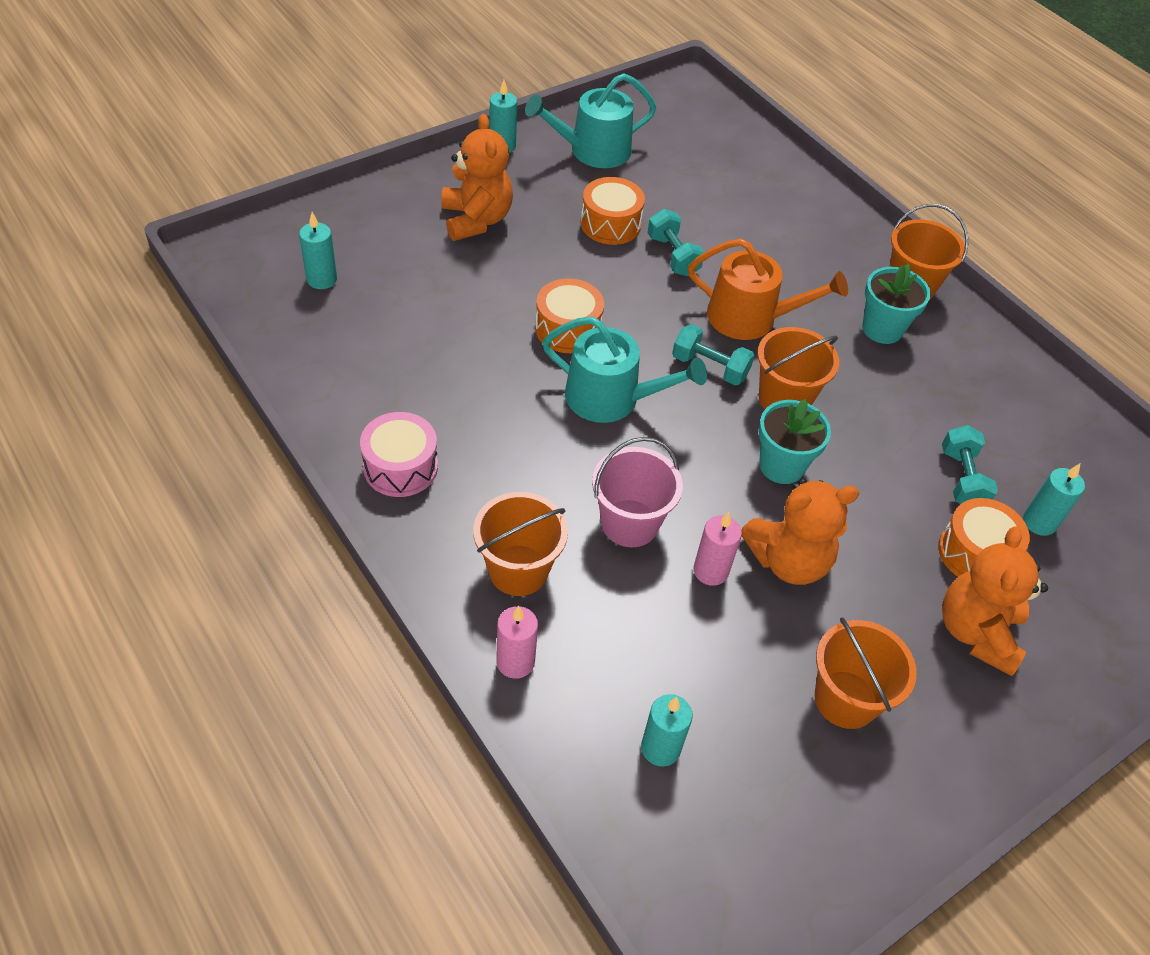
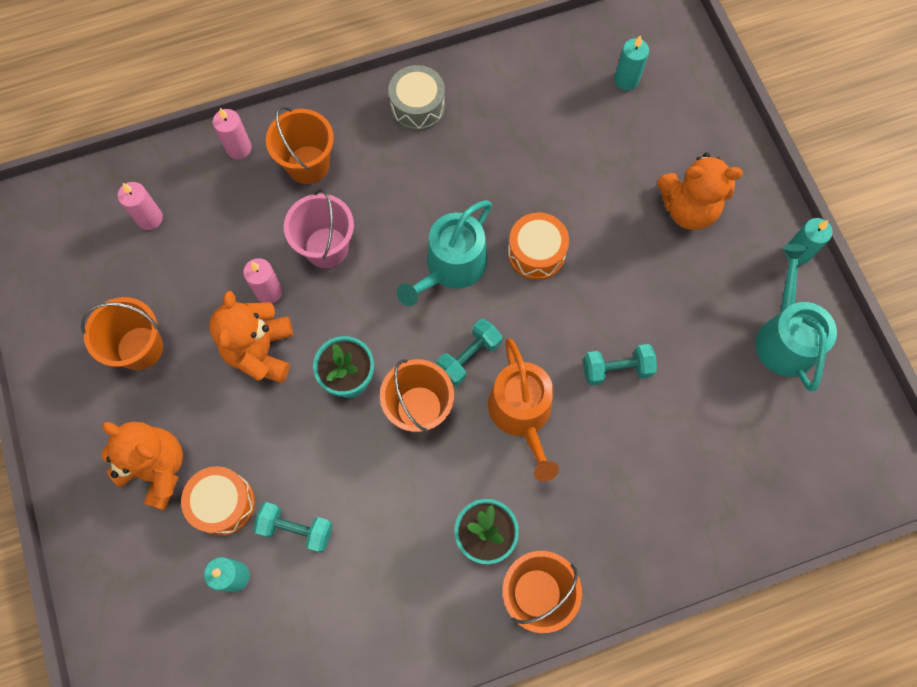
camera: 110 degrees right, 20 degrees up
(400, 467) = (418, 107): pink drum -> grey drum
(610, 224) = (669, 324): orange drum -> none
(660, 748) = (149, 218): turquoise candle -> pink candle
(750, 318) = (522, 413): orange watering can -> orange watering can turned 45 degrees counterclockwise

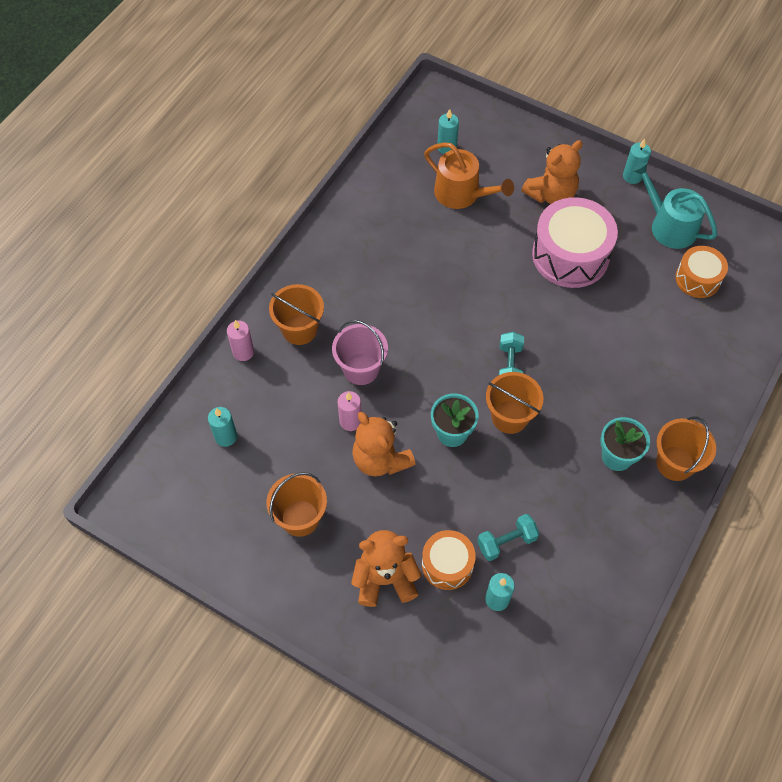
camera: 40 degrees left, 10 degrees down
(149, 218) = (226, 436): pink candle -> turquoise candle
(418, 107) = (336, 247): grey drum -> none
(451, 267) = (449, 324): turquoise watering can -> none
(522, 413) = (570, 374): orange watering can -> orange watering can (462, 194)
(536, 253) = (490, 280): orange drum -> orange drum (698, 279)
(616, 369) = (598, 310): turquoise dumbbell -> none
(644, 289) = (570, 255): none -> pink drum

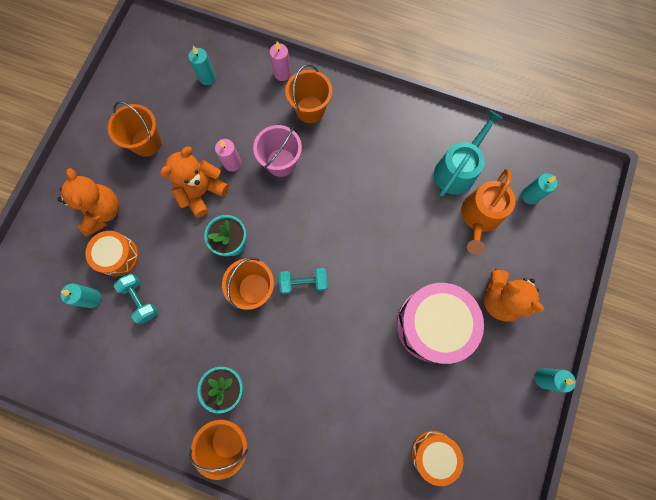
camera: 80 degrees right, 15 degrees up
(669, 225) = (491, 420): turquoise watering can -> turquoise watering can (457, 170)

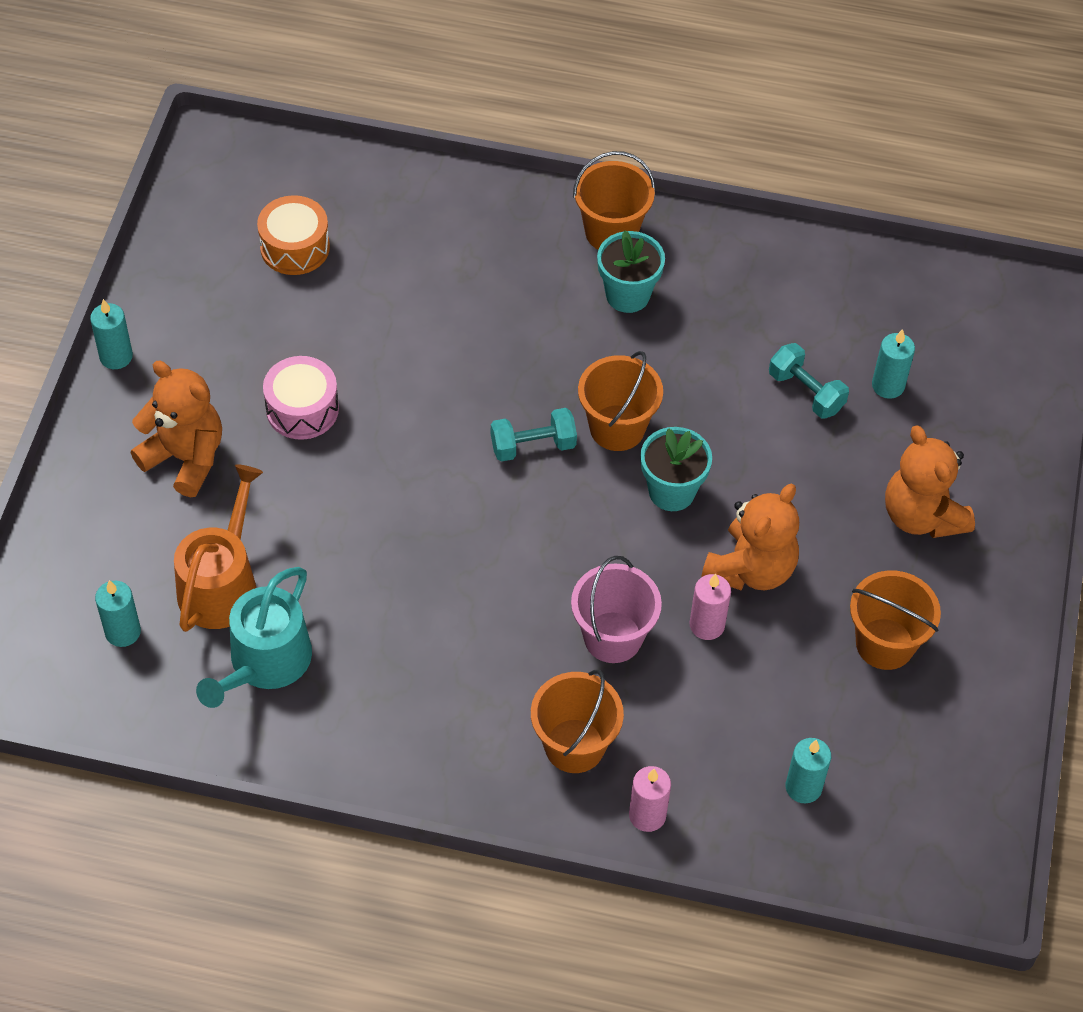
camera: 170 degrees right, 20 degrees down
(118, 256) = (868, 450): orange drum -> none
(433, 324) = (302, 409): pink drum -> pink drum, size x0.58

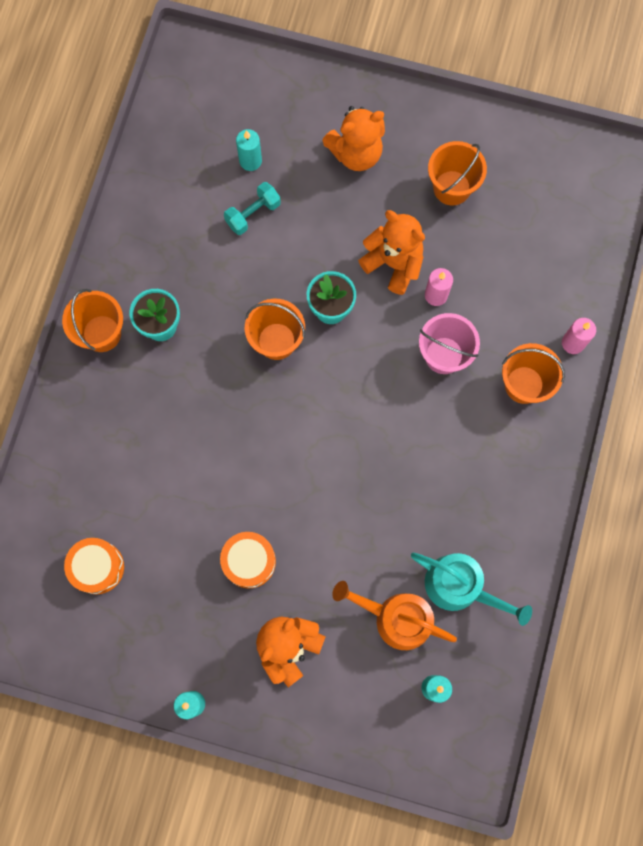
camera: 85 degrees left, 20 degrees up
(302, 409) = (249, 561): pink drum -> orange drum
(533, 446) = (289, 399): turquoise dumbbell -> none
(803, 787) = (553, 248): turquoise candle -> none

